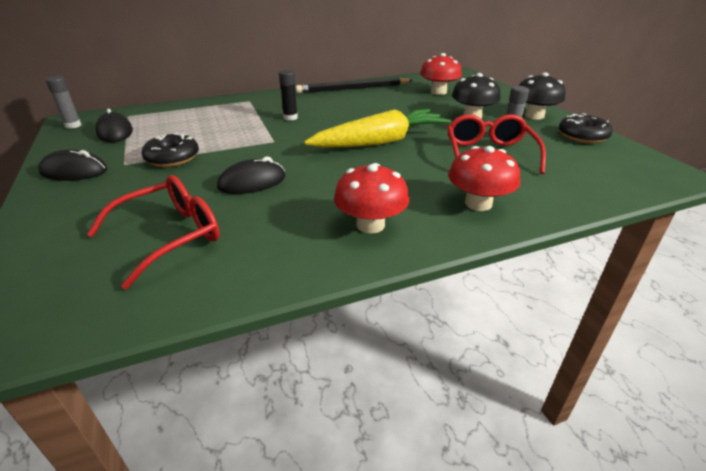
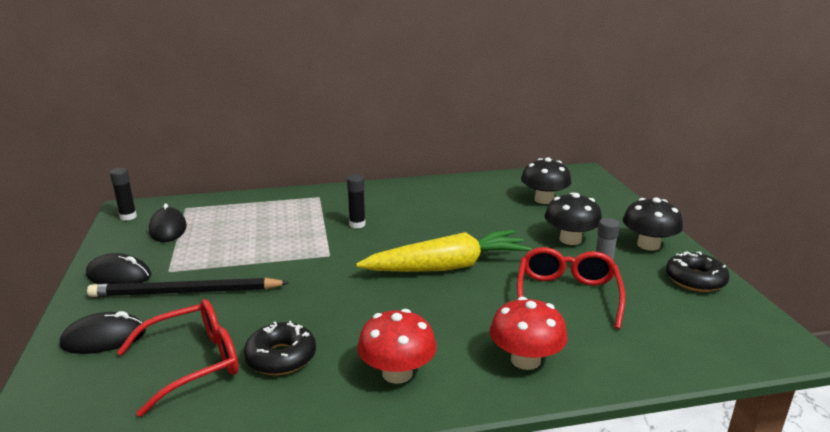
camera: 10 degrees right, 10 degrees down
(73, 125) = (128, 217): grey glue stick -> black glue stick
(172, 158) = (218, 268): black donut -> black donut (281, 357)
(252, 182) = (291, 307): black mouse -> black mouse (104, 338)
(353, 88) = (442, 187): black pencil -> black pencil (185, 292)
(438, 92) = (544, 200): red mushroom -> black mushroom

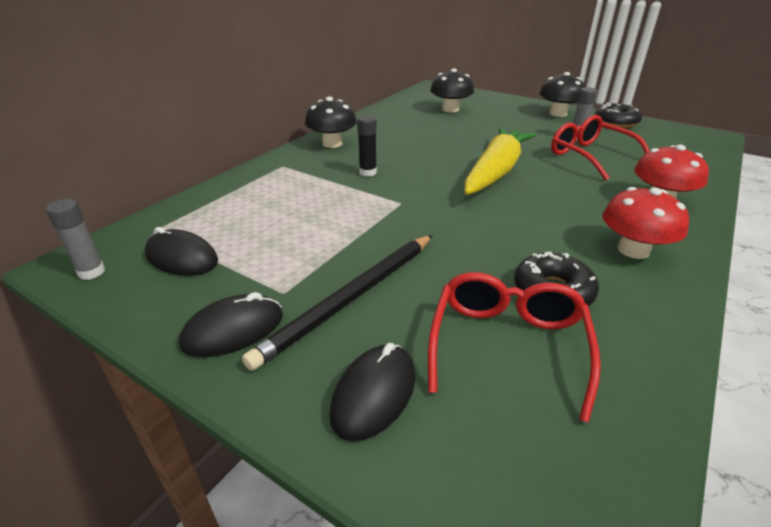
camera: 45 degrees left, 10 degrees up
(128, 217) = (91, 272): black glue stick -> grey glue stick
(570, 239) = (518, 126): black mushroom -> black mushroom (332, 143)

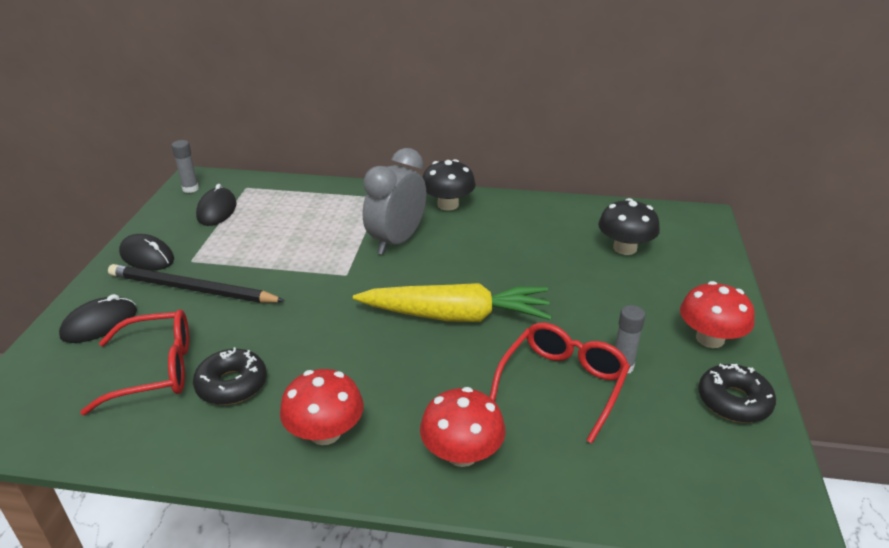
camera: 65 degrees right, 0 degrees up
(368, 172) = (396, 241): black glue stick -> grey clock
(374, 394) = (99, 324): black mouse -> black mouse turned 45 degrees counterclockwise
(558, 113) = (710, 338): black mushroom -> red mushroom

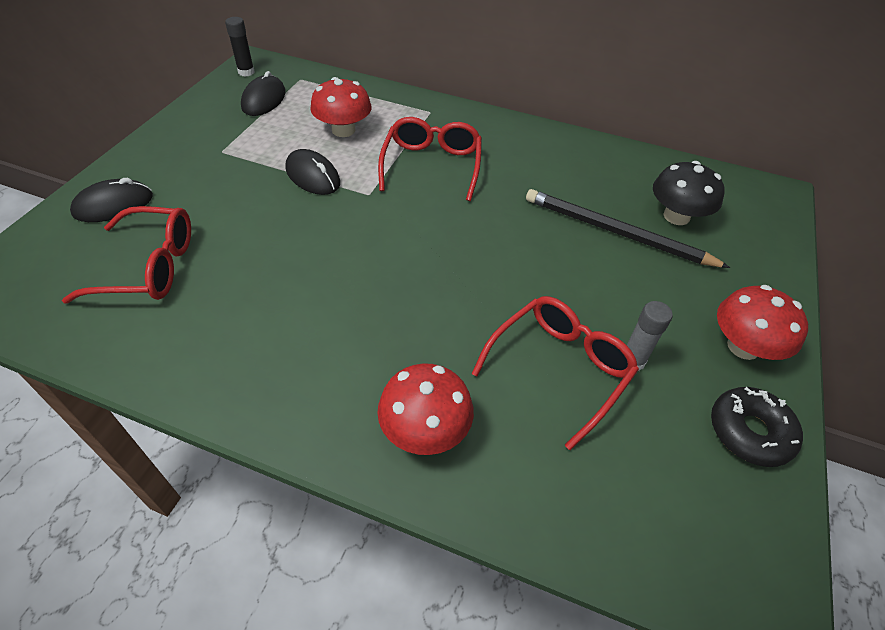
camera: 10 degrees right, 15 degrees up
(147, 256) = (181, 139): black mouse -> black mouse (313, 176)
(190, 189) = (246, 72): grey glue stick -> black glue stick
(192, 289) = (212, 183): black pencil -> black pencil (616, 232)
(232, 385) = (216, 298): black donut -> none
(325, 432) = (291, 373): red mushroom -> red mushroom (343, 130)
(396, 241) = (432, 165): grey clock -> red glasses
(448, 205) = (498, 132): black mushroom -> none
(456, 316) = (468, 264): yellow carrot -> none

